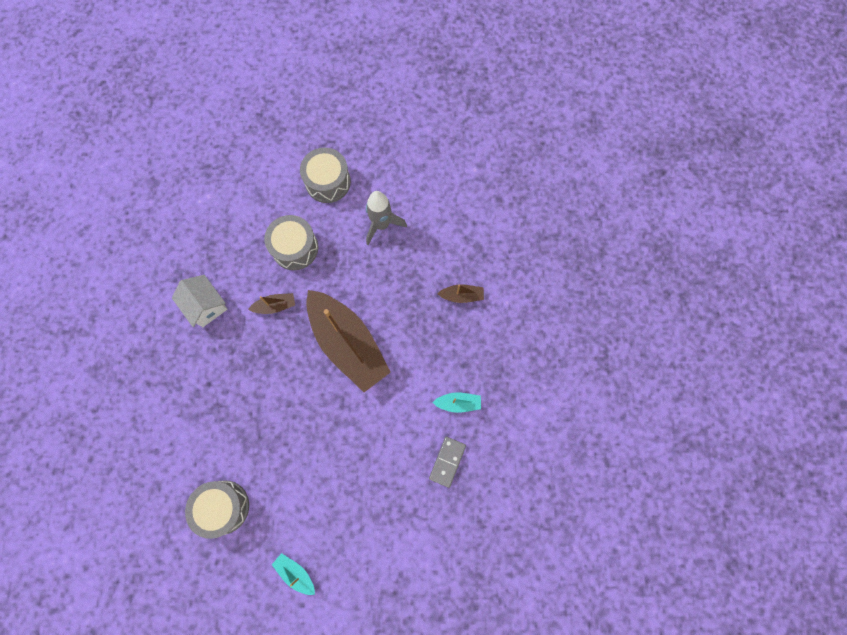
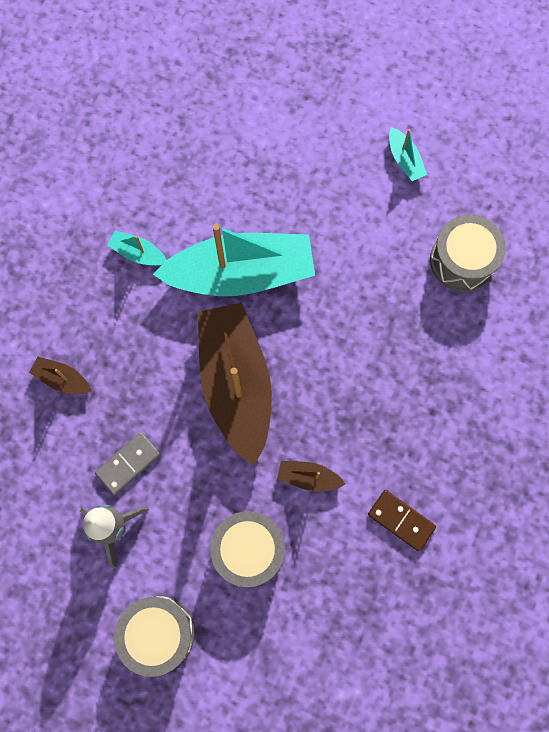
camera: 155 degrees left, 0 degrees up
(206, 306) = (401, 520): white house -> brown domino
(379, 421) = (241, 274): none -> turquoise boat
(447, 461) = (184, 197): grey domino -> grey domino (128, 464)

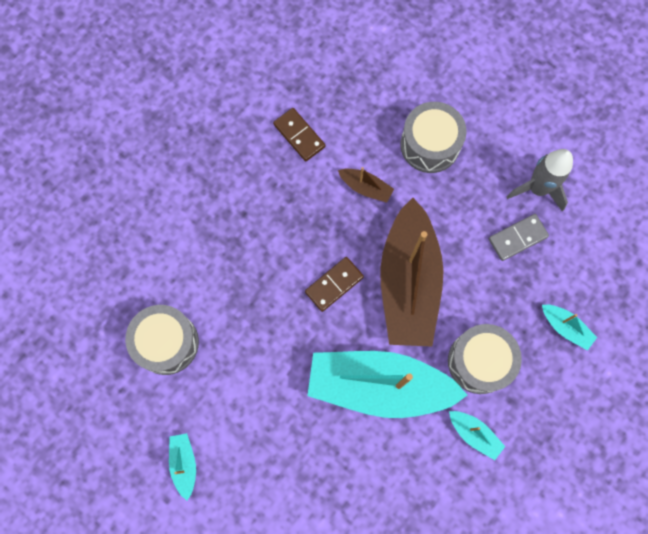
camera: 165 degrees left, 0 degrees up
(62, 379) = (565, 327): brown boat -> turquoise boat
(158, 633) = (515, 103): grey drum -> grey drum (479, 361)
(313, 361) = (334, 285): none -> brown domino

